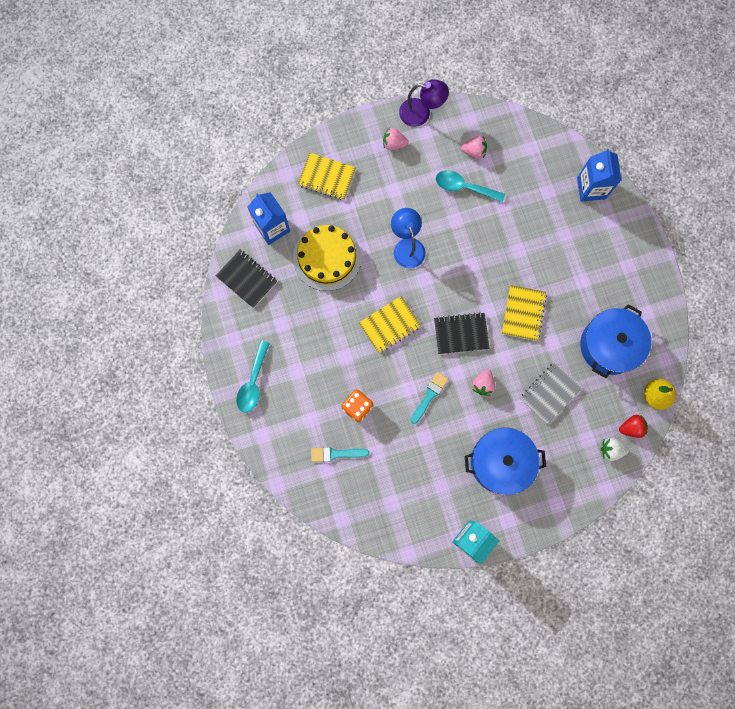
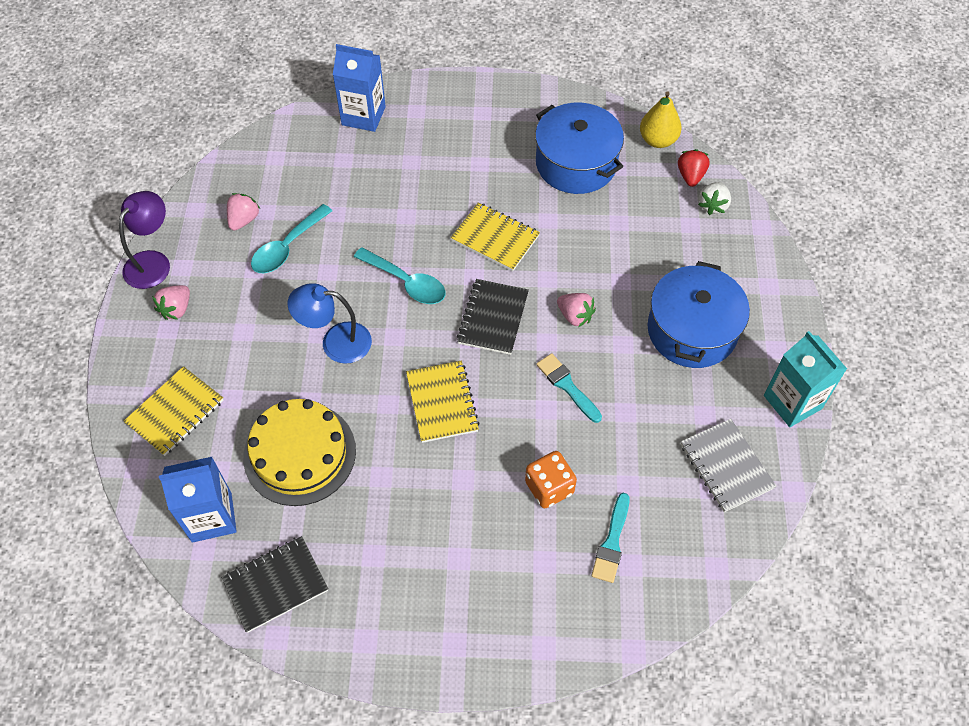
camera: 70 degrees left, 20 degrees down
(253, 382) = (451, 632): turquoise spoon -> turquoise spoon (406, 282)
(550, 393) = (615, 244): grey notebook -> grey notebook (726, 466)

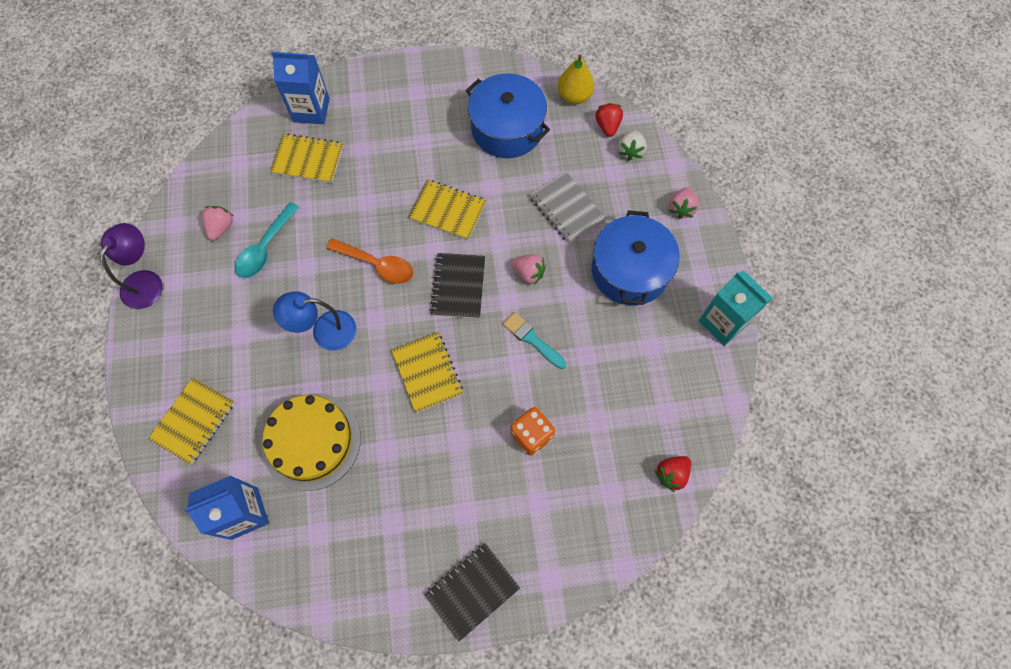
camera: 10 degrees left, 10 degrees up
(176, 309) = (176, 323): pink strawberry -> pink strawberry (681, 208)
(275, 584) = (312, 565): black notebook -> black notebook (472, 591)
(350, 165) = (308, 160): none -> yellow notebook
(406, 282) = (377, 265): turquoise spoon -> orange spoon
(612, 542) = (592, 475): turquoise brush -> none
(706, 557) = (671, 474): none -> red strawberry
(726, 466) = (676, 390): grey notebook -> grey notebook (566, 208)

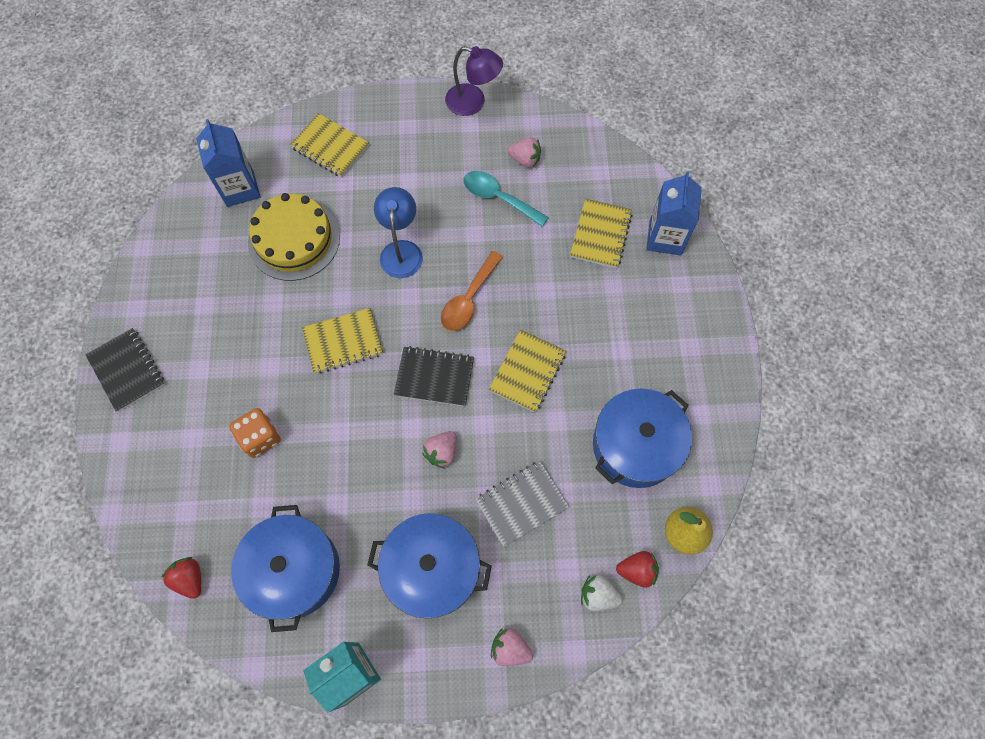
camera: 95 degrees right, 0 degrees up
(532, 339) = (363, 448): turquoise brush -> none
(649, 382) = (294, 570): none -> blue pot

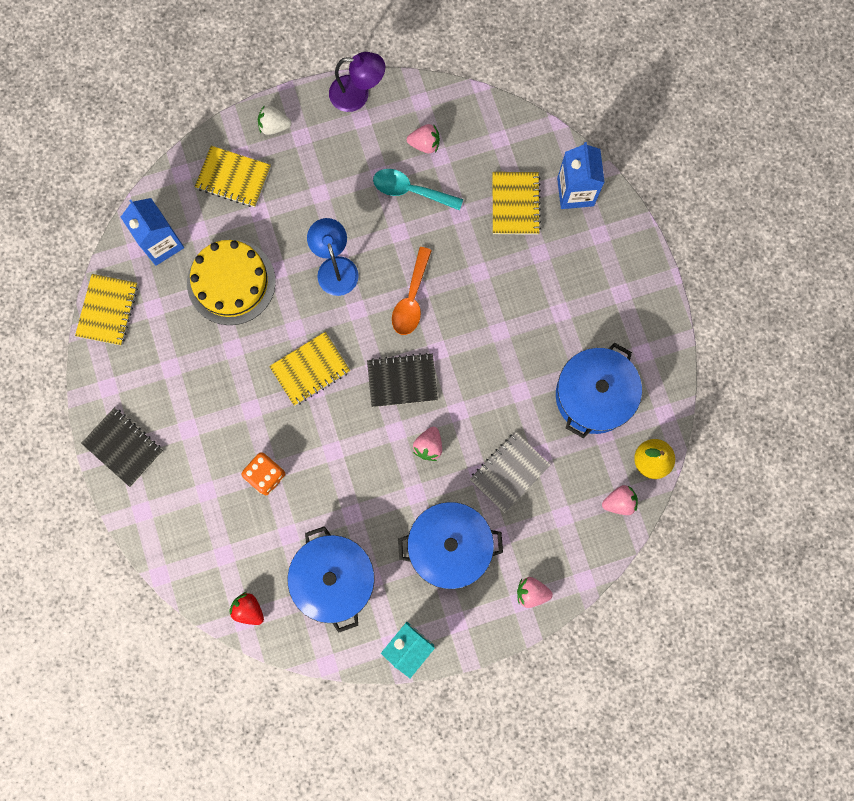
camera: 15 degrees left, 10 degrees up
(527, 372) = (483, 354): yellow notebook -> yellow notebook (108, 310)
(598, 595) = (592, 531): white strawberry -> white strawberry (274, 126)
(636, 570) = (619, 502): red strawberry -> pink strawberry

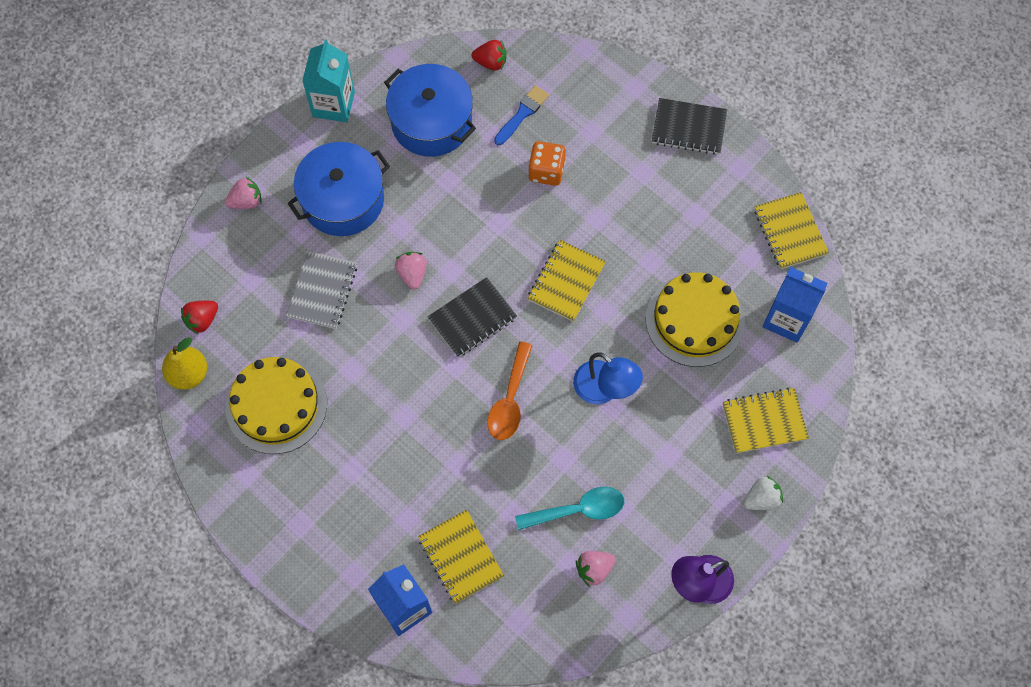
camera: 150 degrees right, 10 degrees down
(252, 542) = (522, 114): none -> blue brush
(411, 299) = (510, 400): orange spoon -> orange spoon turned 150 degrees counterclockwise
(594, 396) = (276, 405): blue pot -> yellow cake
(619, 502) = (202, 320): pink strawberry -> red strawberry

